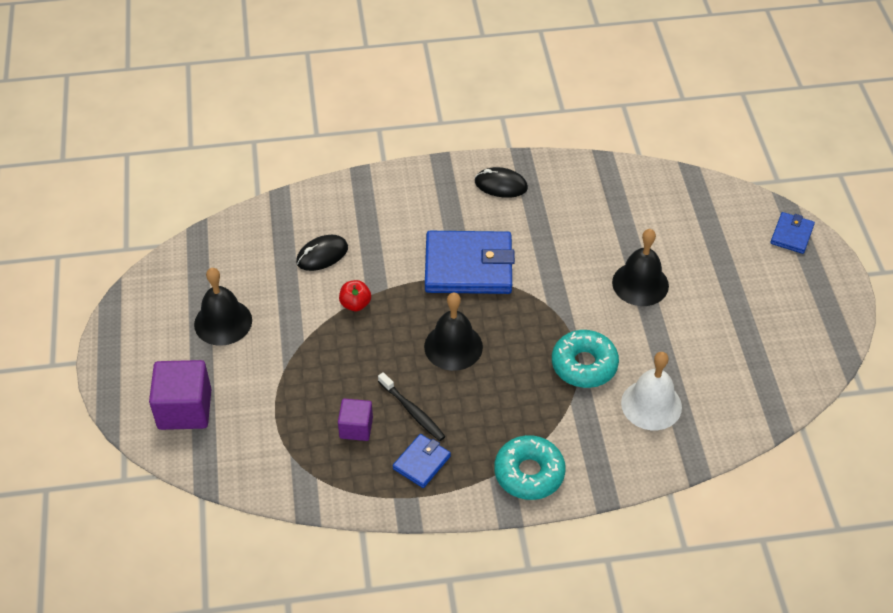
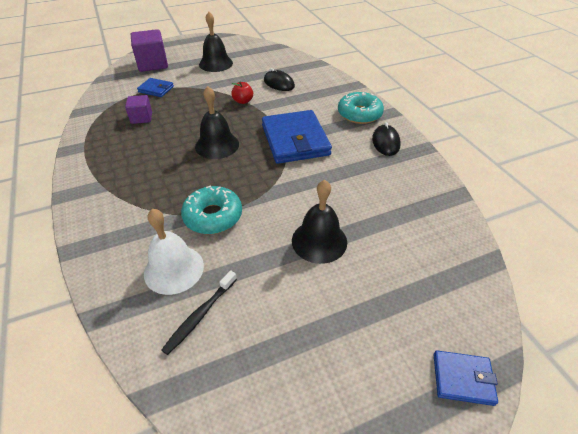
camera: 75 degrees right, 5 degrees down
(412, 411) = (156, 137): black toothbrush -> black toothbrush (200, 315)
(421, 462) = (112, 148): blue wallet -> blue wallet (156, 89)
(529, 473) = (99, 200): turquoise donut -> turquoise donut (359, 114)

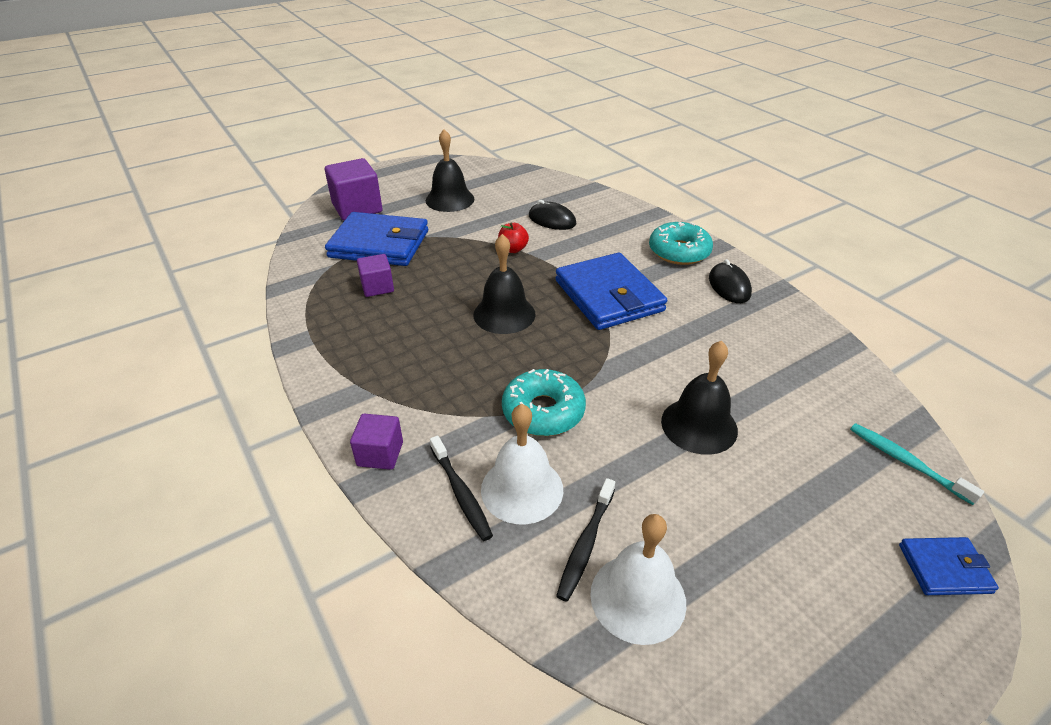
camera: 10 degrees left, 5 degrees down
(91, 231) = (380, 454): none -> purple cube
(132, 266) = (461, 493): none -> black toothbrush
(156, 89) = (379, 244): blue wallet -> blue wallet, size x2.04
(219, 361) = (638, 597): none -> white bell
(466, 291) = (906, 462): none -> turquoise toothbrush

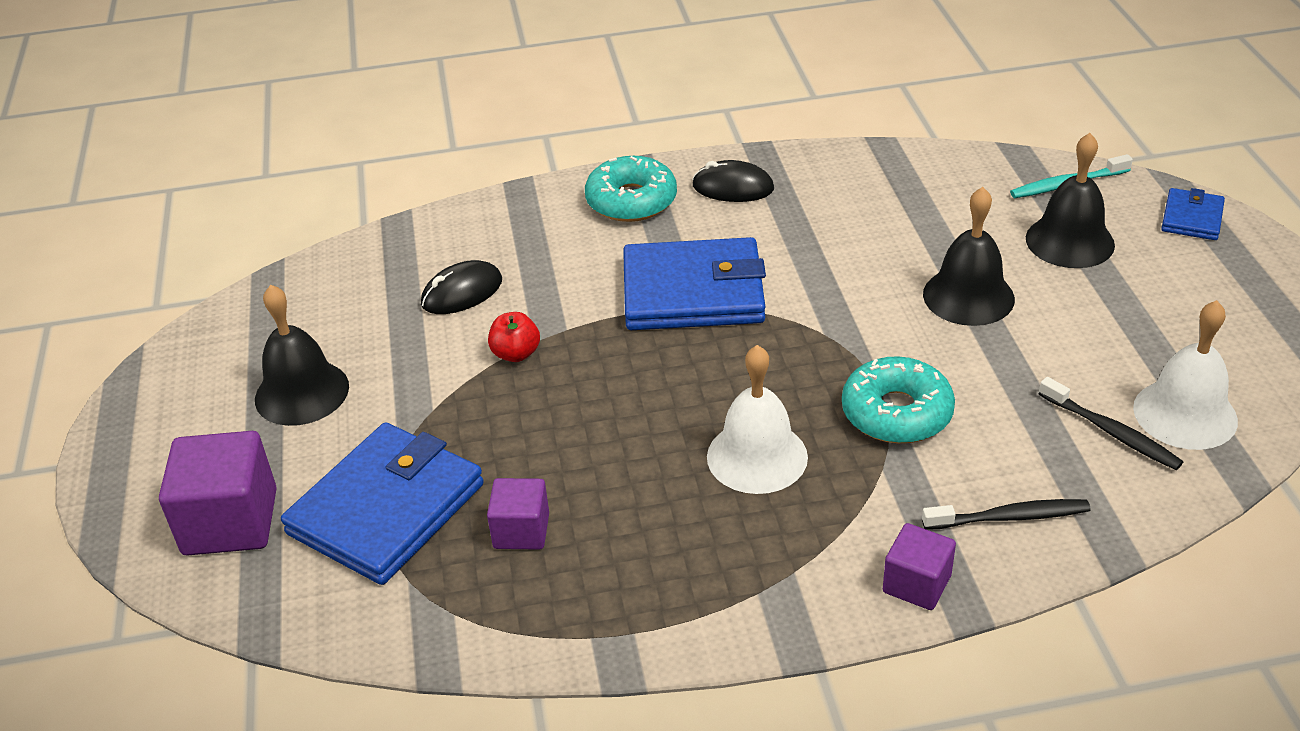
camera: 65 degrees left, 0 degrees up
(504, 314) = (678, 401): black bell -> black bell (1069, 241)
(522, 489) = (1019, 463): white bell -> white bell (757, 456)

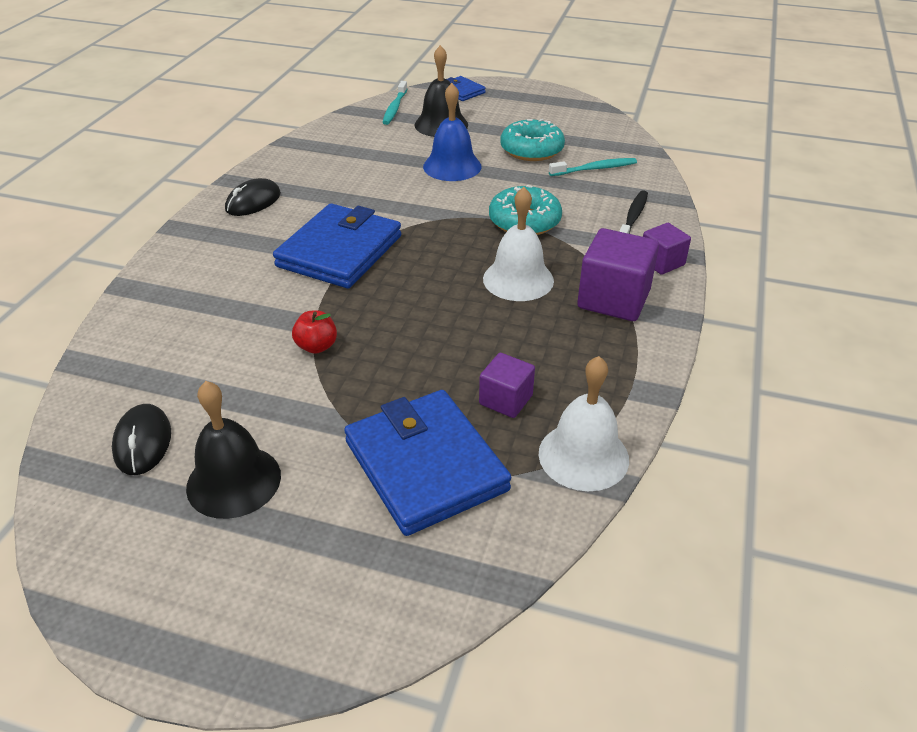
camera: 65 degrees left, 0 degrees up
(230, 522) = (358, 574): purple cube -> purple cube (613, 299)
(462, 293) = (213, 352): black mouse -> black mouse (143, 442)
(631, 201) = (211, 243): turquoise donut -> turquoise donut (531, 150)
(968, 296) = (452, 166): black bell -> blue bell
(1111, 432) = (595, 169): black toothbrush -> turquoise toothbrush
(1185, 414) = (598, 147): white bell -> white bell (583, 456)

